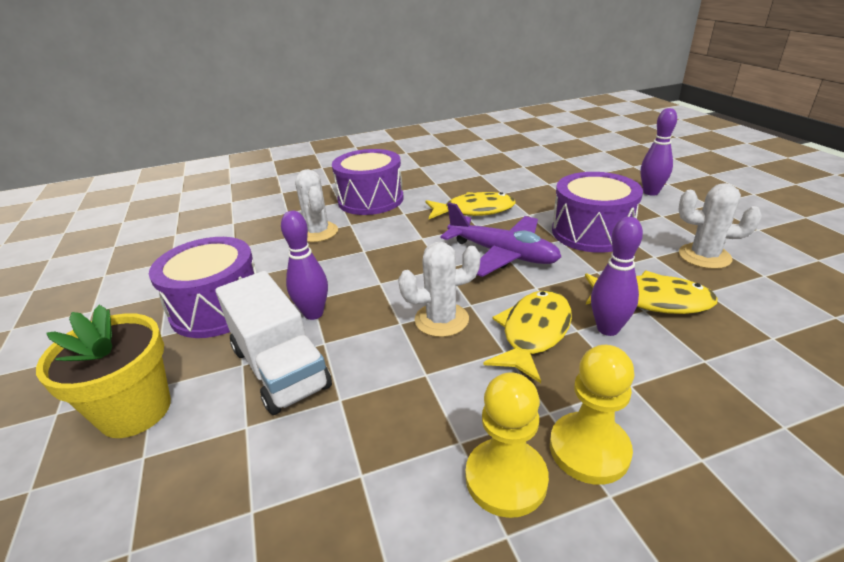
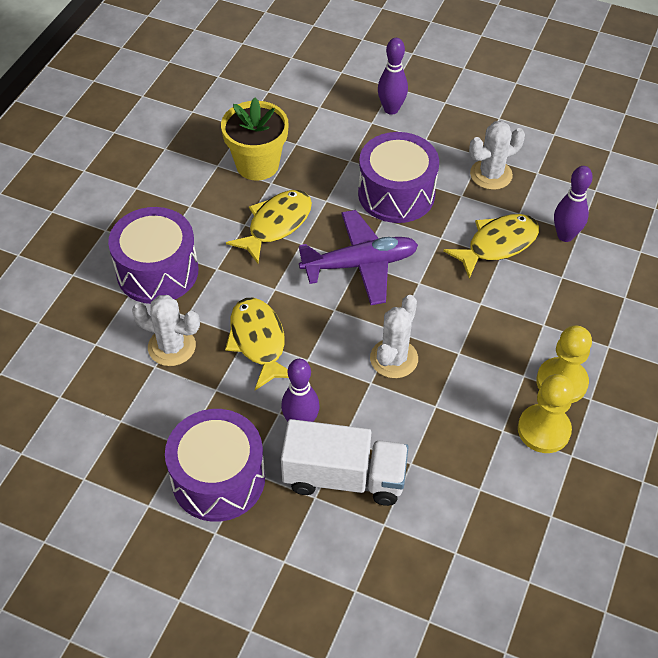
camera: 50 degrees left, 20 degrees up
(135, 411) = (301, 580): yellow flower pot -> yellow flower pot (257, 164)
(533, 333) = (460, 326): yellow fish -> yellow fish (258, 341)
(608, 329) = (495, 289): purple bowling pin -> purple bowling pin (565, 235)

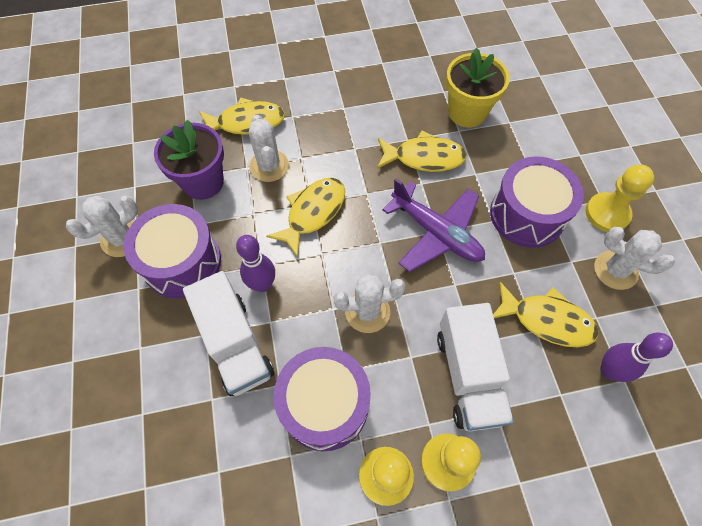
camera: 55 degrees right, 10 degrees up
(99, 337) = (246, 123): none -> yellow fish
(138, 413) = (203, 182): none -> purple flower pot
(142, 520) = (122, 239): none -> white cactus
(157, 271) = (324, 118): purple drum -> purple drum (324, 404)
(391, 109) = (607, 159): purple bowling pin -> none
(439, 145) = (607, 213): none -> yellow pawn
(503, 324) = (468, 375): none -> white truck

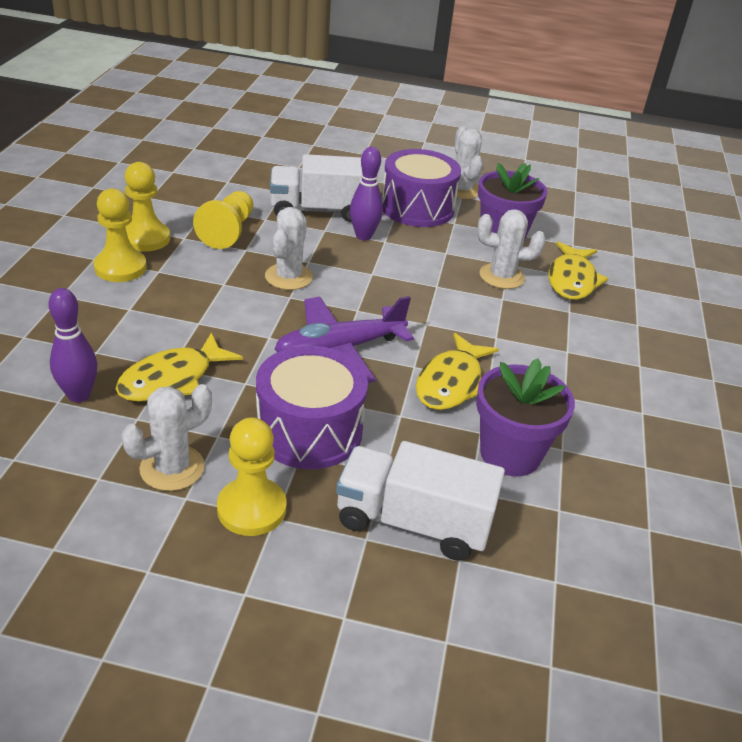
camera: 110 degrees right, 25 degrees down
(313, 213) = (423, 283): yellow fish -> none
(324, 404) = (228, 231): purple drum -> yellow pawn
(467, 112) = (510, 454): yellow flower pot -> purple flower pot
(468, 375) = (174, 306): white truck -> white truck (412, 522)

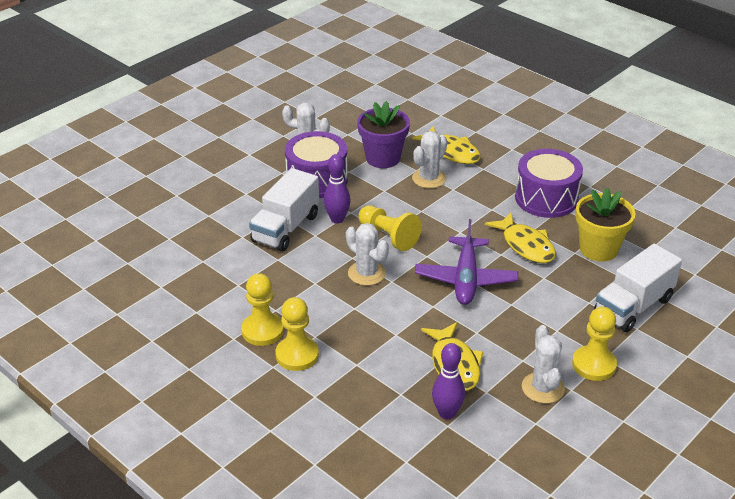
camera: 55 degrees left, 0 degrees up
(228, 231) = (283, 284): yellow pawn -> yellow pawn (388, 236)
(309, 430) = (538, 319): purple drum -> purple drum (546, 198)
(510, 454) = (598, 249): purple flower pot -> yellow flower pot

